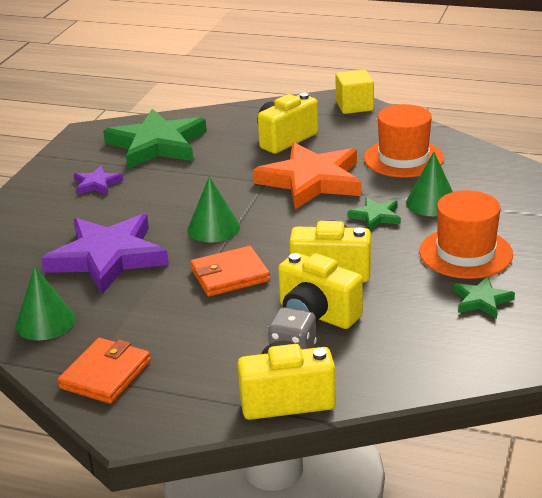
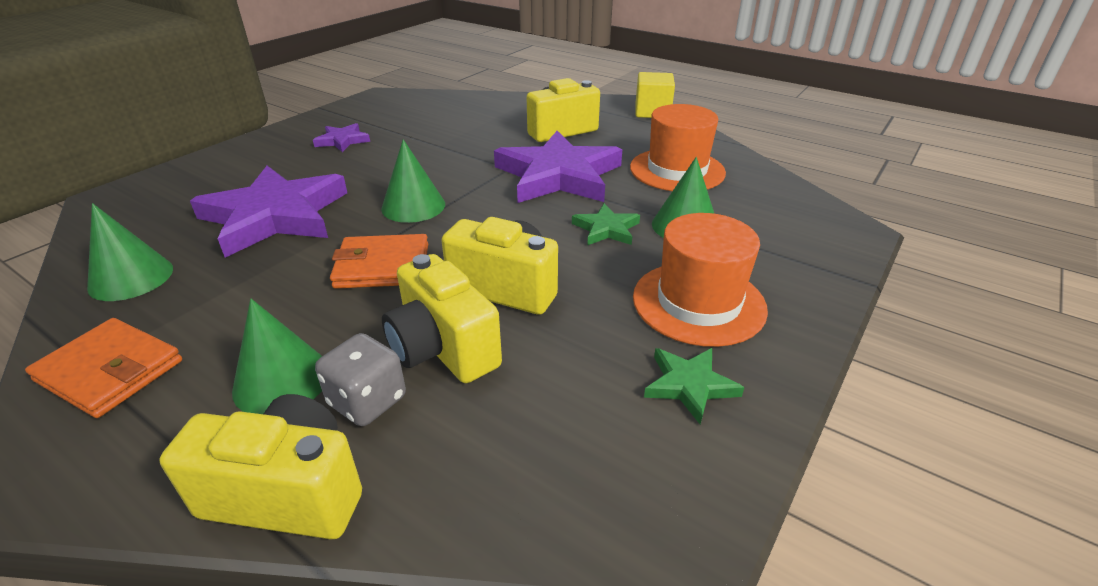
camera: 15 degrees right, 5 degrees up
(105, 374) = (110, 371): orange wallet -> orange wallet turned 75 degrees clockwise
(157, 145) = (432, 116): green star -> none
(227, 353) = (282, 380): none -> green cone
(311, 181) = (558, 175): orange star -> purple star

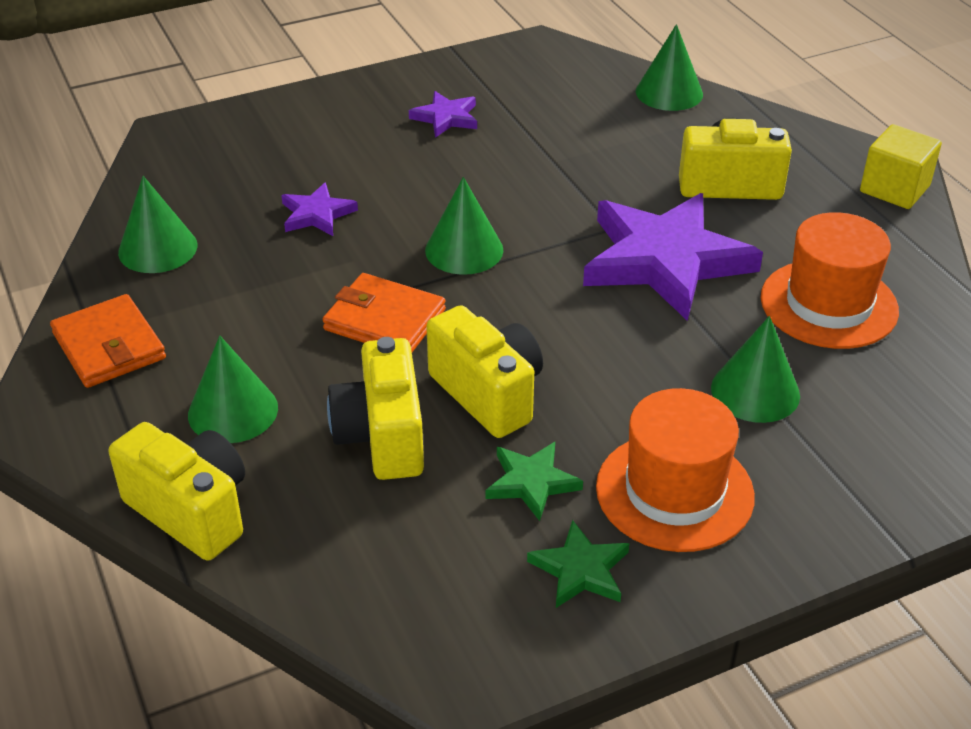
camera: 30 degrees right, 5 degrees up
(275, 216) = (317, 214): purple star -> purple star, size x0.46
(367, 401) = (289, 460): grey dice -> none
(483, 99) = (669, 92): none -> green cone
(606, 229) = (656, 360): green star -> green star (531, 483)

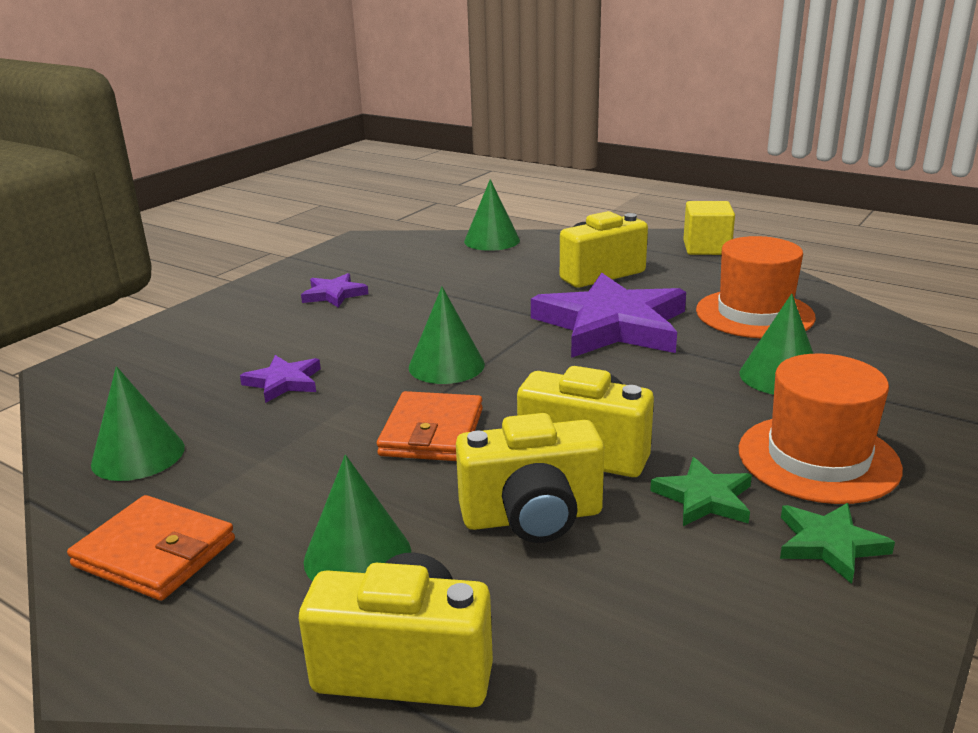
camera: 30 degrees left, 15 degrees down
(382, 436) = (532, 517): yellow camera -> yellow camera turned 60 degrees counterclockwise
(384, 320) = (432, 432): orange wallet -> orange wallet turned 75 degrees counterclockwise

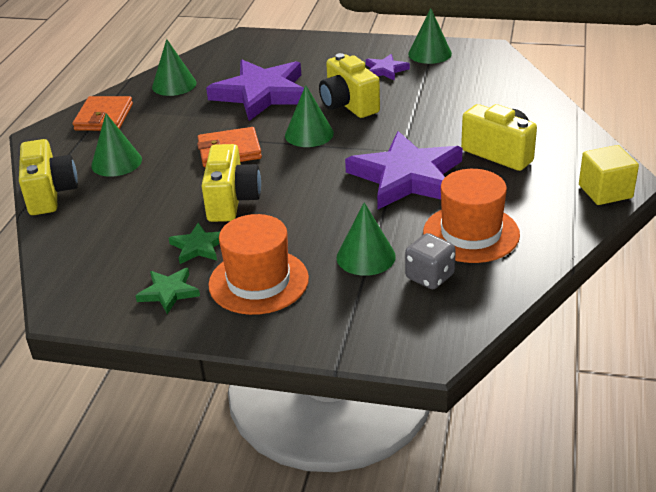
camera: 70 degrees right, 10 degrees up
(284, 382) = (261, 94): purple star -> purple star, size x2.19
(492, 240) = (532, 95): green cone -> green cone (430, 53)
(532, 517) = (161, 199): yellow camera -> yellow camera (348, 105)
(835, 348) = (429, 277): none -> grey dice

